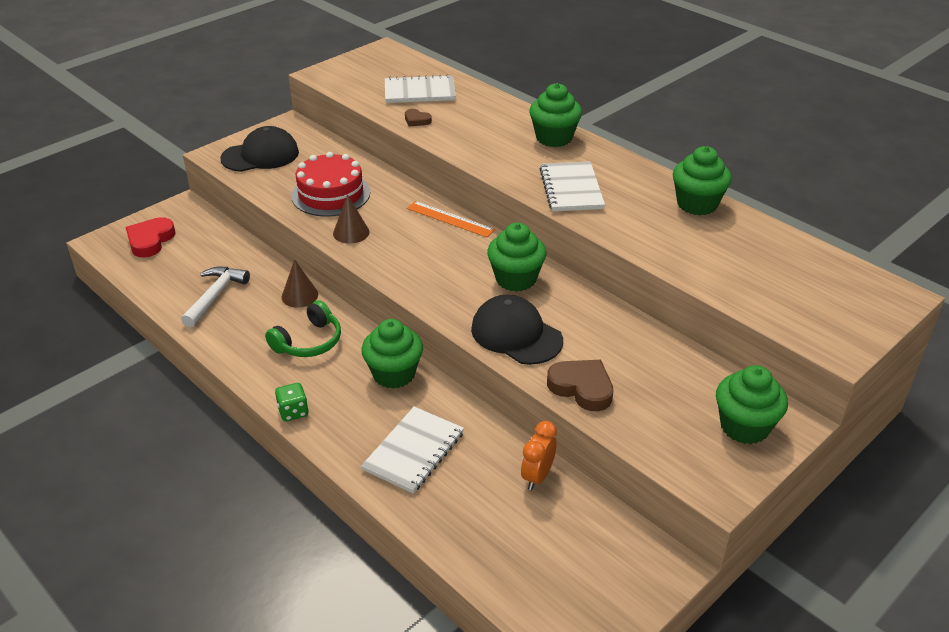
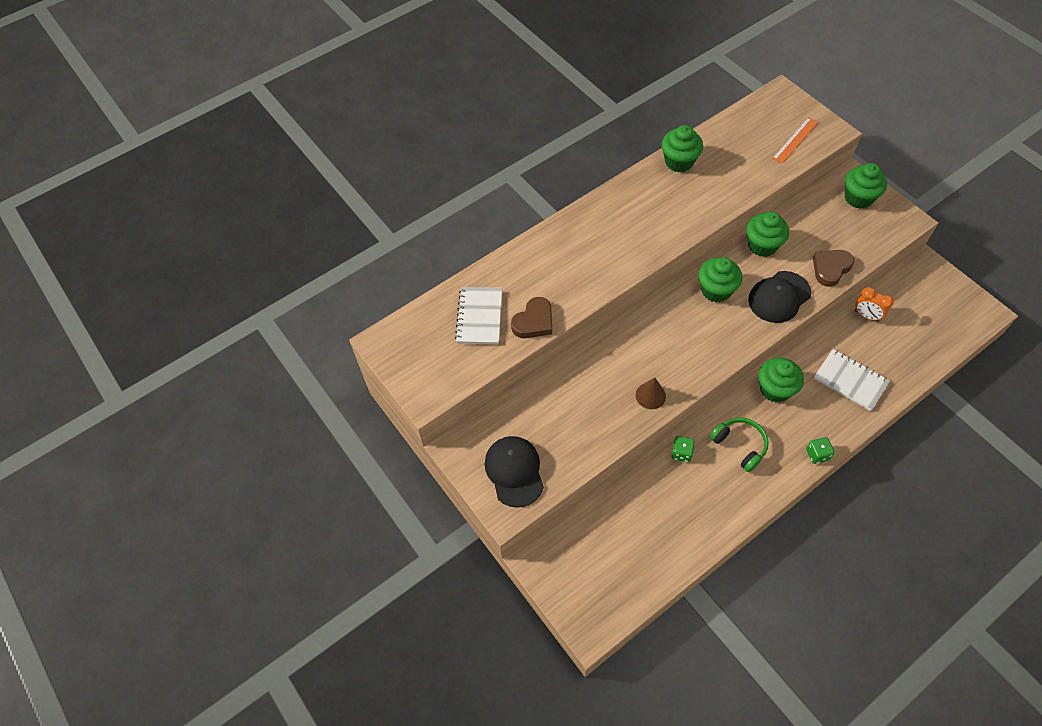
camera: 80 degrees left, 20 degrees up
(150, 240) = (592, 585): red heart -> none
(215, 296) = (679, 519): white hammer -> none
(299, 295) = (681, 453): brown cone -> green dice
(331, 194) = (590, 410): red cake -> none
(417, 120) = (534, 321): brown heart -> brown heart, size x1.82
(450, 219) = (635, 325): orange ruler -> orange ruler (795, 140)
(554, 138) = (576, 229): green cupcake -> green cupcake (762, 245)
(571, 189) = (654, 228): white notebook -> none

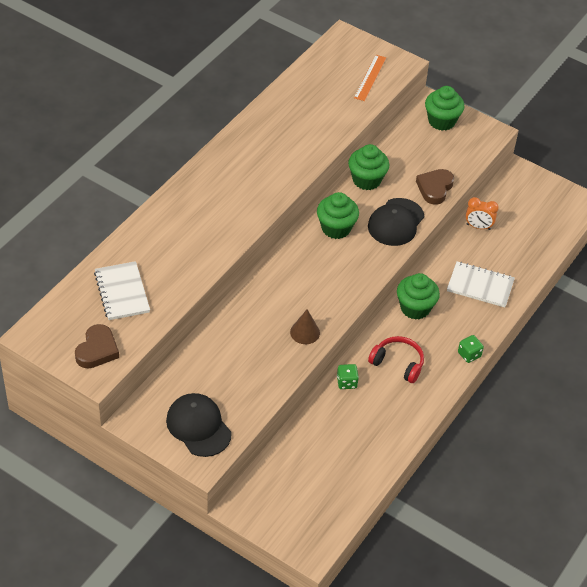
camera: 25 degrees left, 10 degrees down
(534, 321) = (177, 285): brown heart -> brown heart (97, 350)
(679, 162) = (267, 116): green cupcake -> none
(740, 445) = (398, 363): green headphones -> red headphones

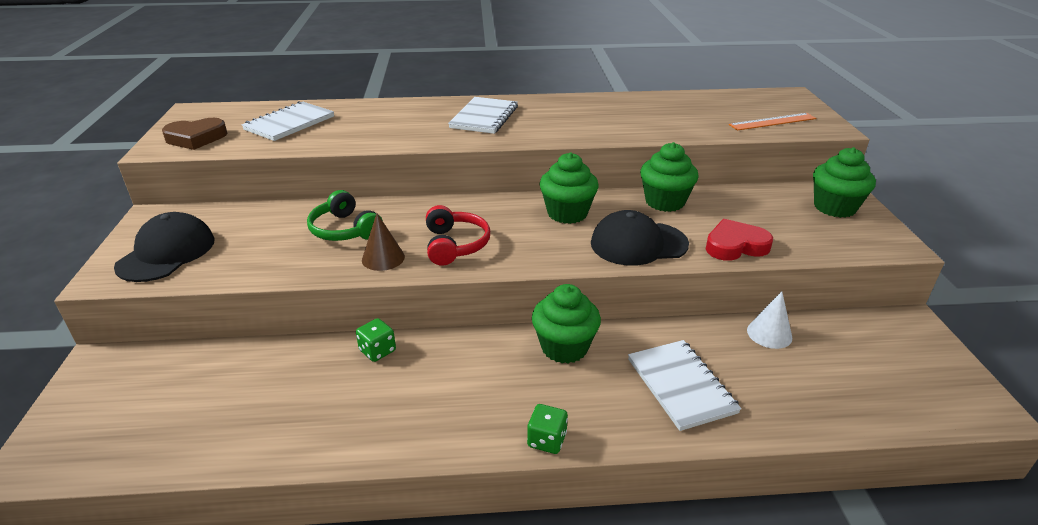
camera: 55 degrees right, 15 degrees down
(221, 193) = (484, 117): none -> white notebook
(253, 334) = (344, 230): none -> green headphones
(398, 363) = (454, 378): red headphones -> red headphones (455, 245)
(435, 188) = (735, 246): brown heart -> red heart
(478, 227) = (769, 334): orange clock -> white cone

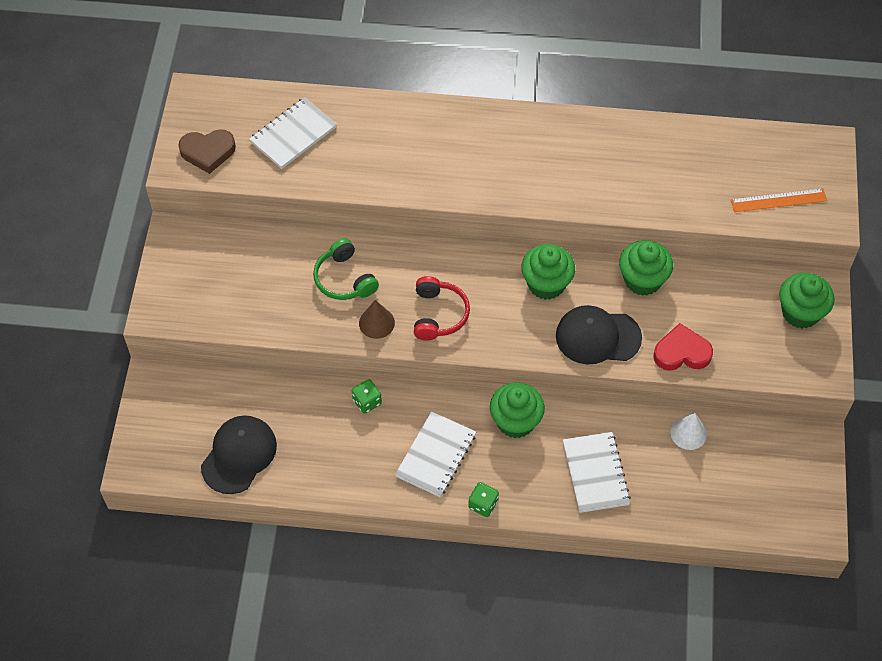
camera: 10 degrees right, 25 degrees up
(167, 253) = (197, 289): black cap -> black cap (239, 455)
(484, 117) = (486, 149): white notebook -> white notebook (436, 455)

